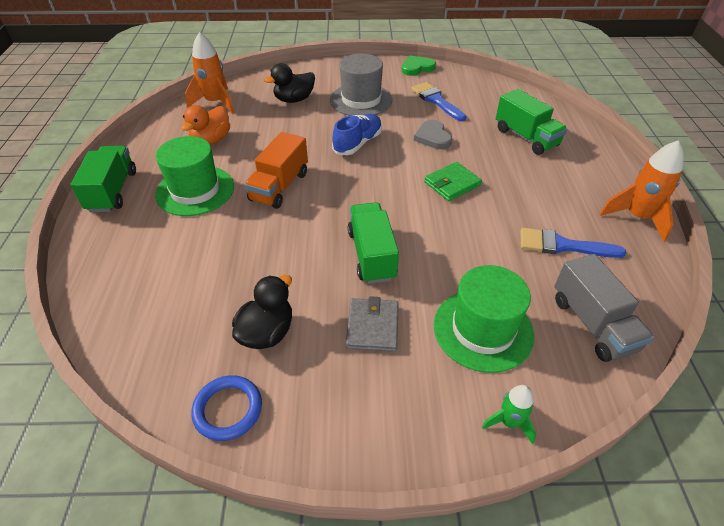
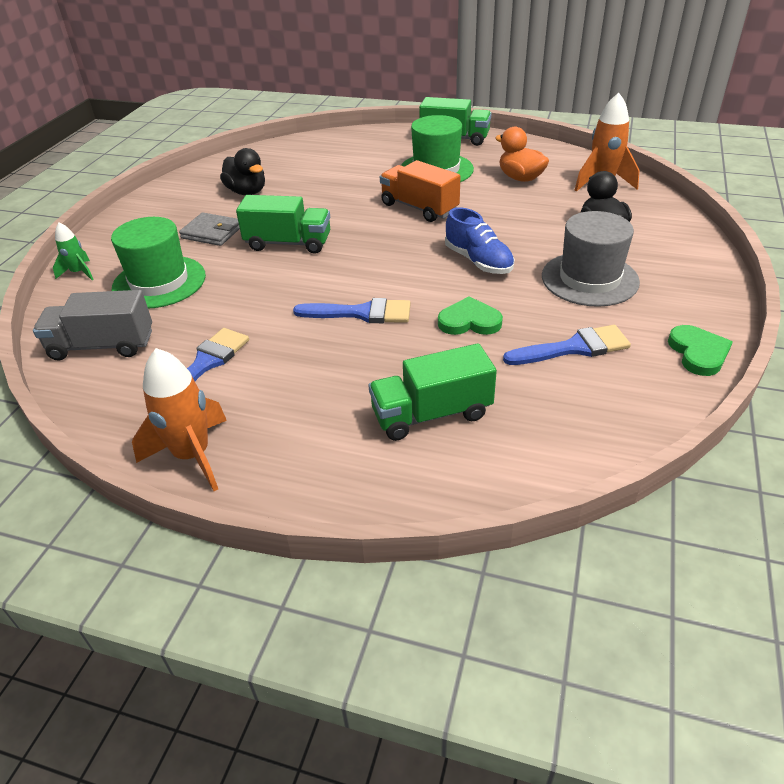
camera: 110 degrees right, 5 degrees down
(228, 409) = (200, 177): blue ring -> none
(433, 137) = (469, 321): grey heart -> green heart
(452, 184) = (361, 313): green wallet -> blue brush

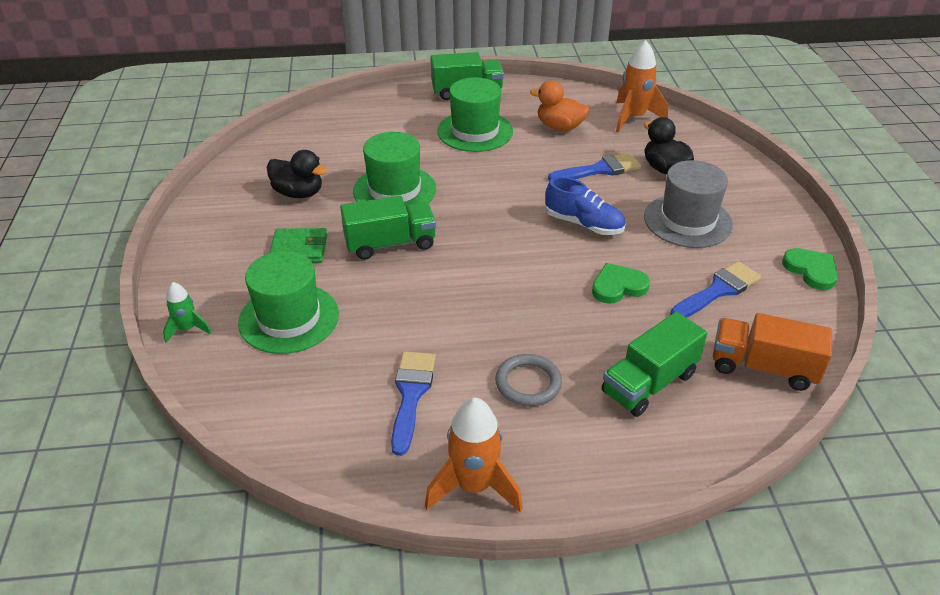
camera: 25 degrees left, 0 degrees up
(102, 345) = (288, 403): grey truck -> none
(212, 232) = (299, 249): grey wallet -> green wallet
(314, 383) = (528, 383): none -> grey ring
(327, 203) = (394, 190): none -> green hat
(361, 313) = (518, 302): blue brush -> blue brush (599, 170)
(419, 208) = (489, 177): orange truck -> orange truck (763, 367)

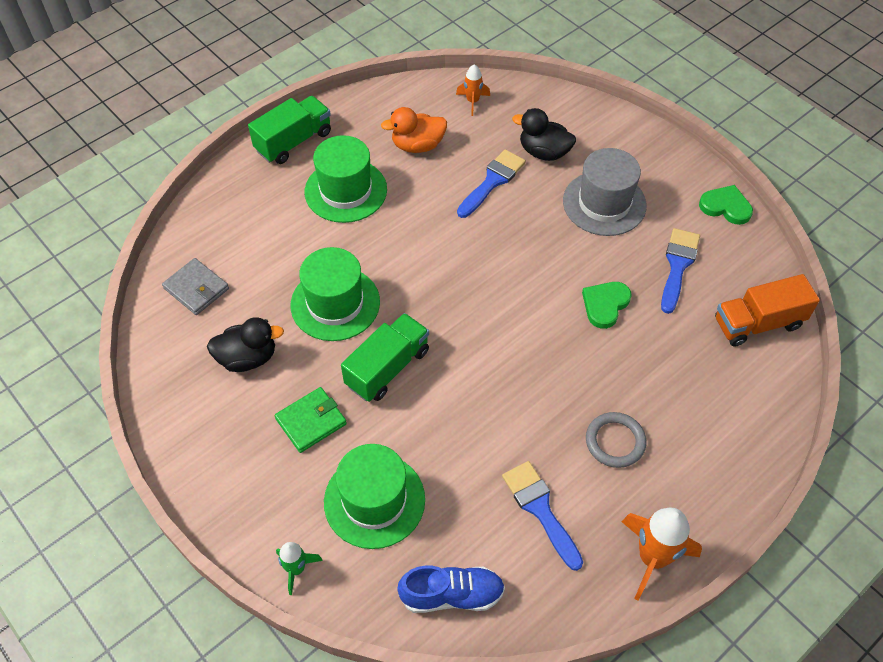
camera: 35 degrees left, 15 degrees up
(309, 142) = (196, 289): none -> grey wallet
(584, 224) = (528, 252): blue shoe -> blue shoe (452, 595)
(634, 118) = (472, 101): orange rocket -> orange rocket, size x0.56
(649, 383) = (696, 386): green truck -> none

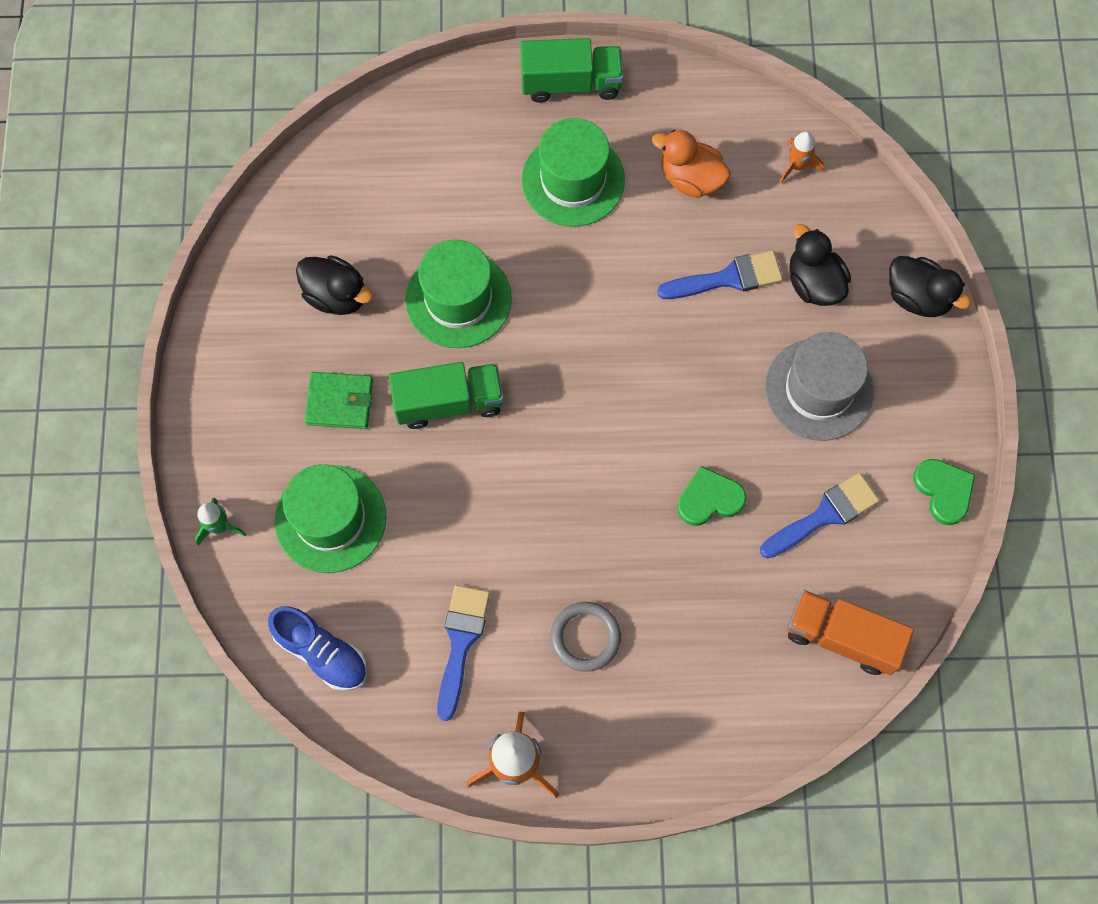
camera: 40 degrees right, 15 degrees up
(196, 289) = (348, 187): grey wallet -> none
(607, 122) = (917, 297): none -> black duck

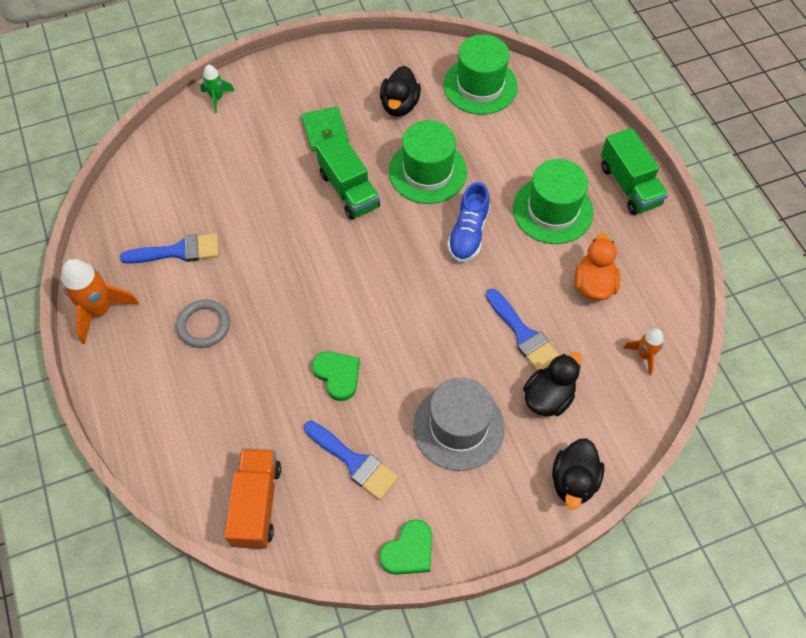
camera: 70 degrees right, 10 degrees down
(322, 652) = (149, 177): blue shoe -> blue shoe (468, 233)
(330, 519) = (242, 152): green hat -> green hat (480, 86)

